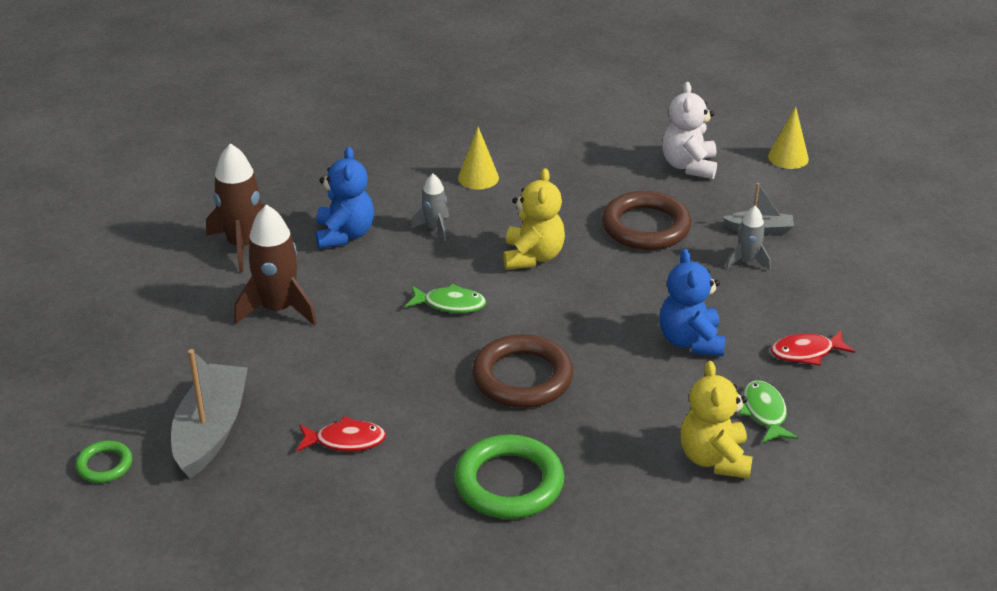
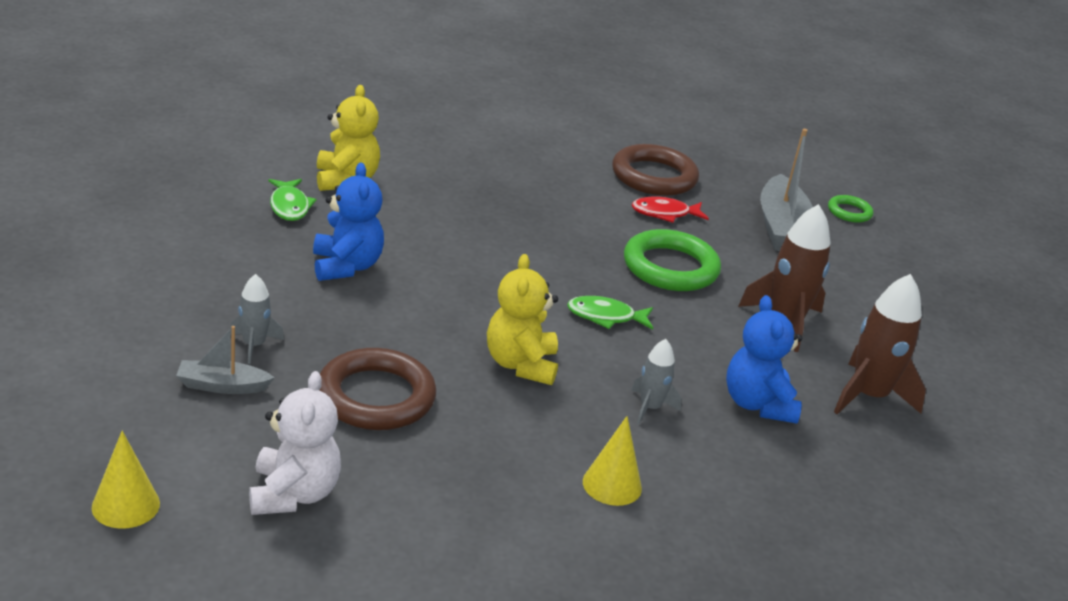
camera: 170 degrees right, 5 degrees down
(509, 483) = (521, 179): green ring -> green ring (670, 267)
(522, 377) = (518, 247): brown ring -> brown ring (654, 176)
(806, 352) = (226, 249): red fish -> none

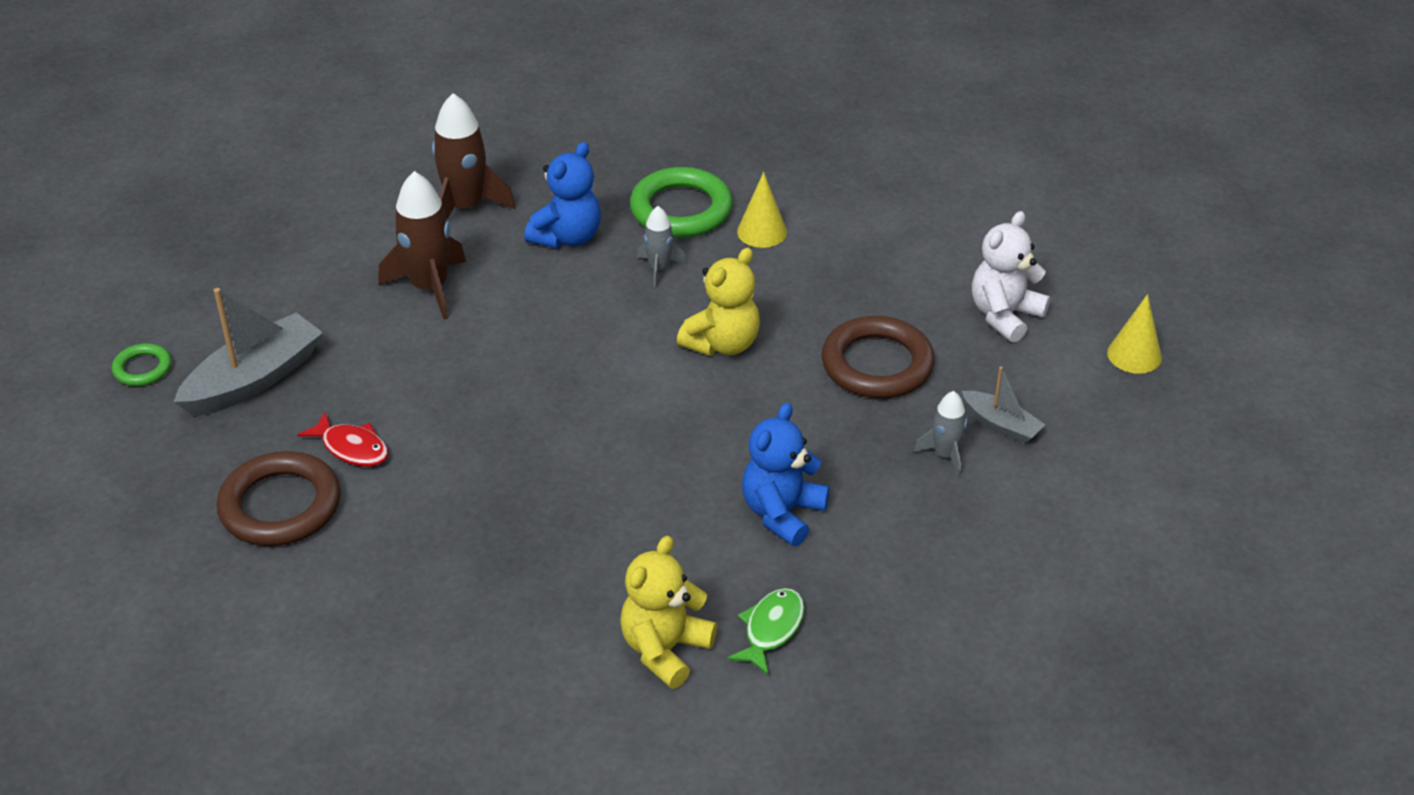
camera: 135 degrees left, 10 degrees up
(605, 317) = (588, 357): green fish -> none
(670, 267) = (449, 382): green ring -> green ring (681, 209)

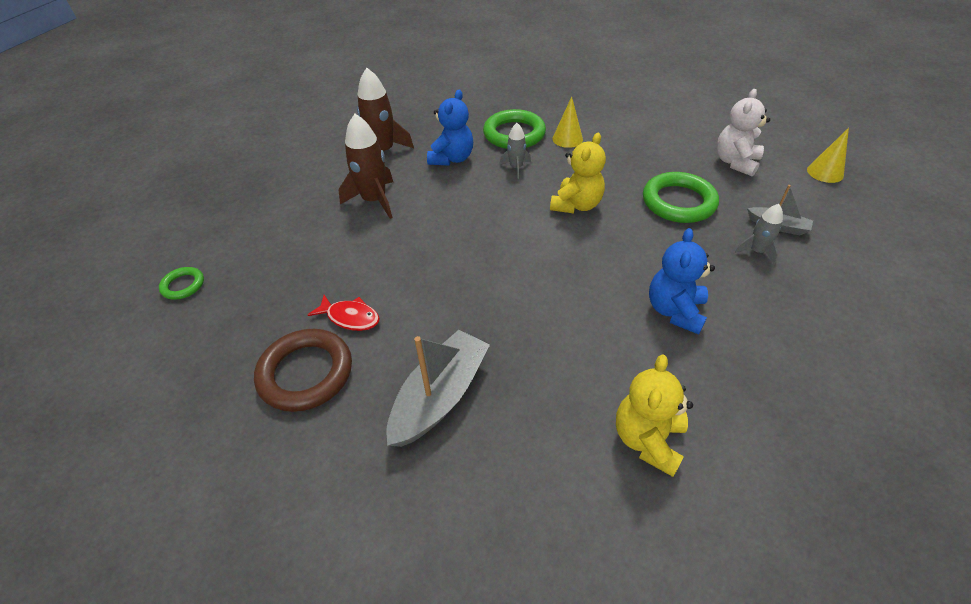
camera: 10 degrees left, 5 degrees up
(254, 379) = (267, 280): grey boat -> grey boat (440, 396)
(771, 629) = (717, 405): green fish -> none
(877, 364) = (678, 202): brown ring -> green ring

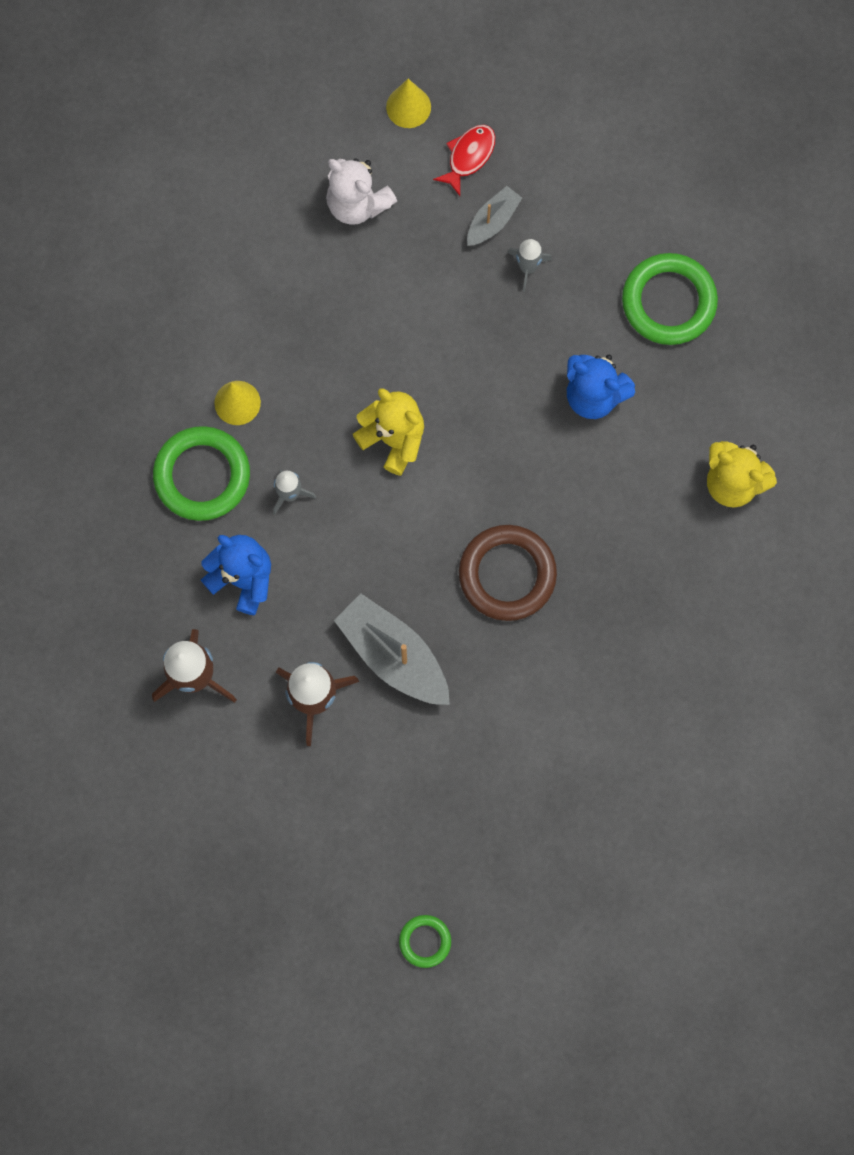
camera: 80 degrees left, 30 degrees up
(306, 373) = (591, 789): brown ring -> brown ring (507, 574)
(350, 317) = (524, 741): red fish -> red fish (469, 156)
(440, 396) = (648, 657): grey boat -> grey boat (393, 655)
(678, 202) = (420, 312): green ring -> green ring (668, 302)

